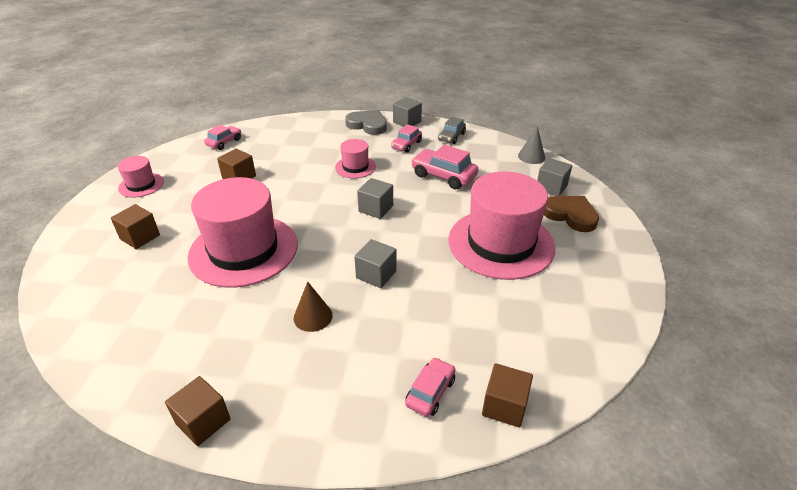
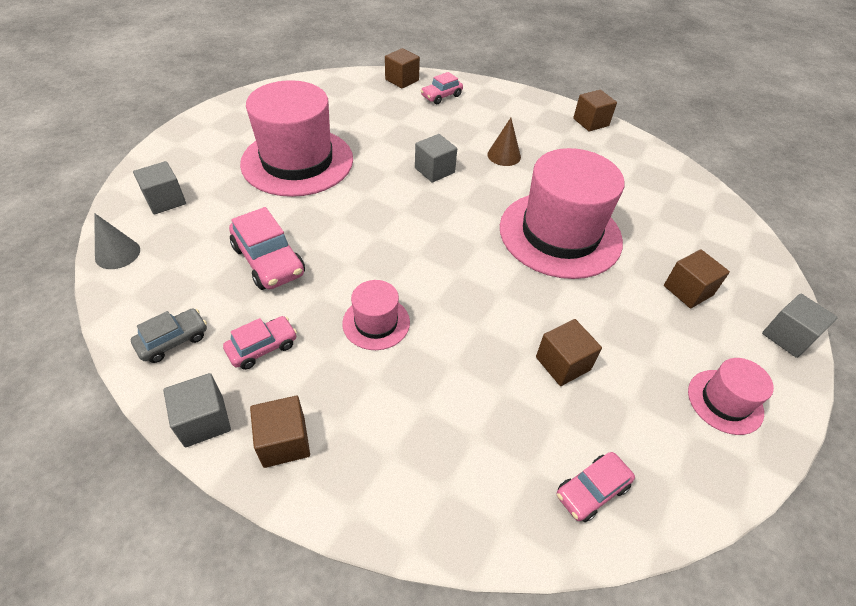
camera: 160 degrees left, 10 degrees up
(367, 125) = (284, 441): grey heart -> brown cube
(376, 209) = (391, 239): grey cube -> grey cube (787, 336)
(570, 215) = (196, 165): brown heart -> none

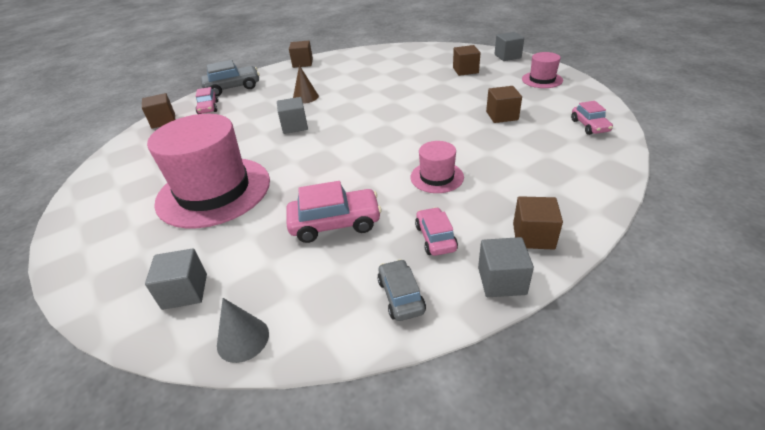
camera: 60 degrees left, 10 degrees down
(493, 94) = (233, 88): none -> grey car
(560, 234) = (397, 94): pink hat -> none

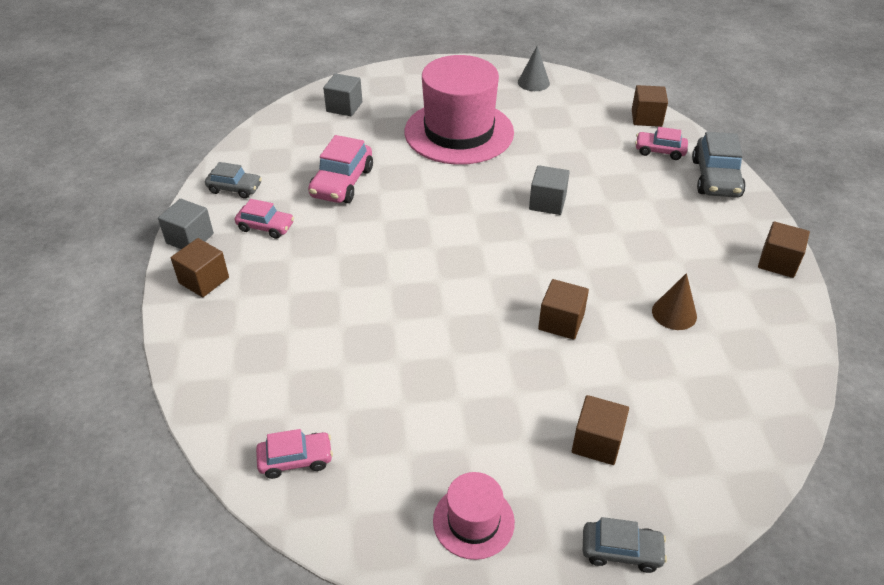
camera: 115 degrees right, 5 degrees up
(243, 339) = (278, 122): grey cone -> grey cone (533, 82)
(305, 97) = (628, 231): brown cone -> brown cone (674, 313)
(437, 177) = (340, 265): pink hat -> none
(502, 116) = (406, 388): brown cube -> brown cube (561, 322)
(507, 56) = (621, 551): grey cube -> grey car
(589, 126) = (296, 460): pink car -> pink car turned 150 degrees clockwise

